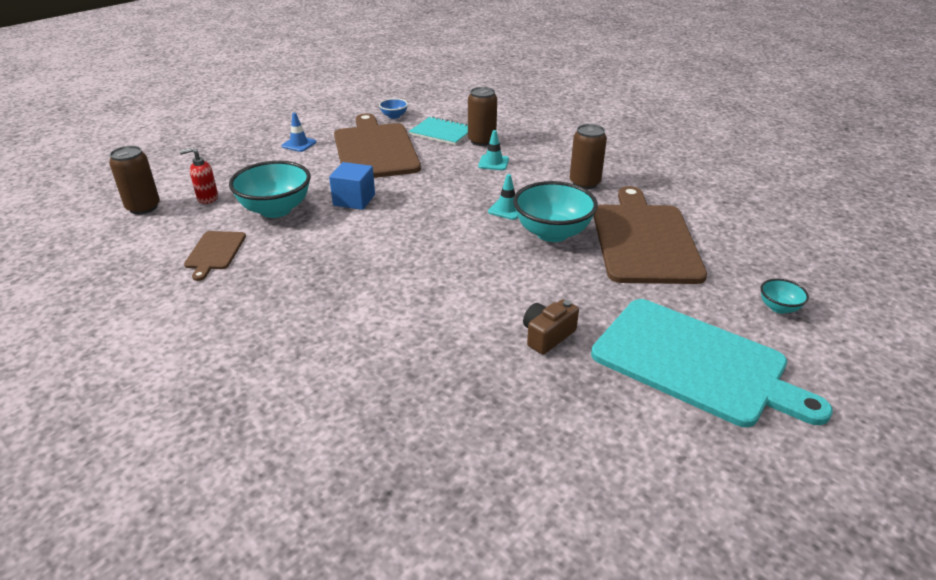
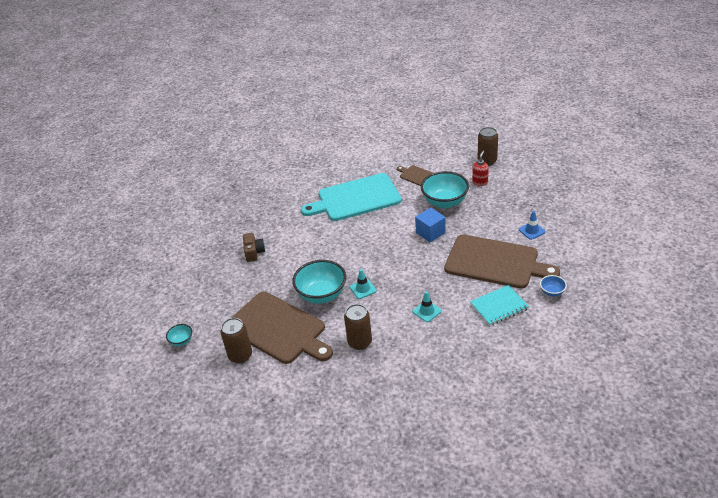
camera: 130 degrees right, 5 degrees up
(482, 141) = (467, 321): brown can -> brown can (240, 355)
(695, 362) = (192, 287): turquoise cutting board -> turquoise cutting board (356, 198)

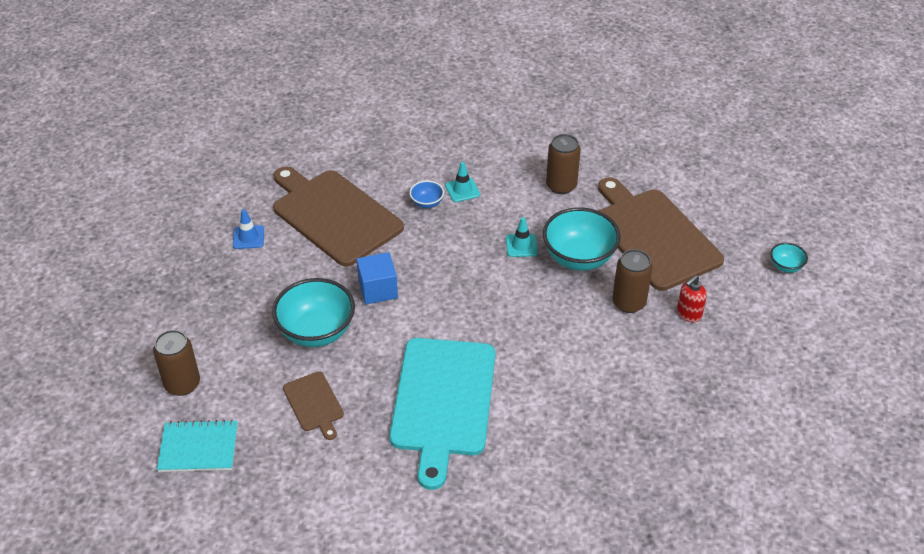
camera: 160 degrees left, 5 degrees up
(240, 355) = (711, 222): brown can -> brown can (629, 303)
(254, 252) = (651, 364): brown camera -> none
(356, 198) = (443, 401): turquoise cutting board -> turquoise cutting board turned 90 degrees clockwise
(480, 182) = (234, 346): red soap dispenser -> red soap dispenser (688, 314)
(499, 306) = (378, 165): turquoise notebook -> turquoise notebook (198, 448)
(552, 292) = (307, 158): blue bowl -> blue bowl (427, 203)

